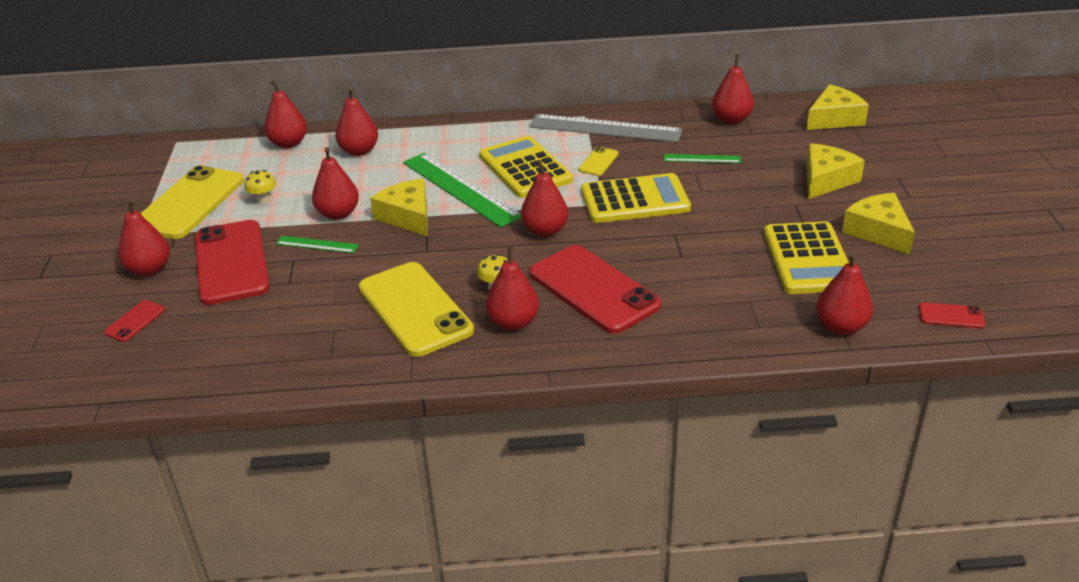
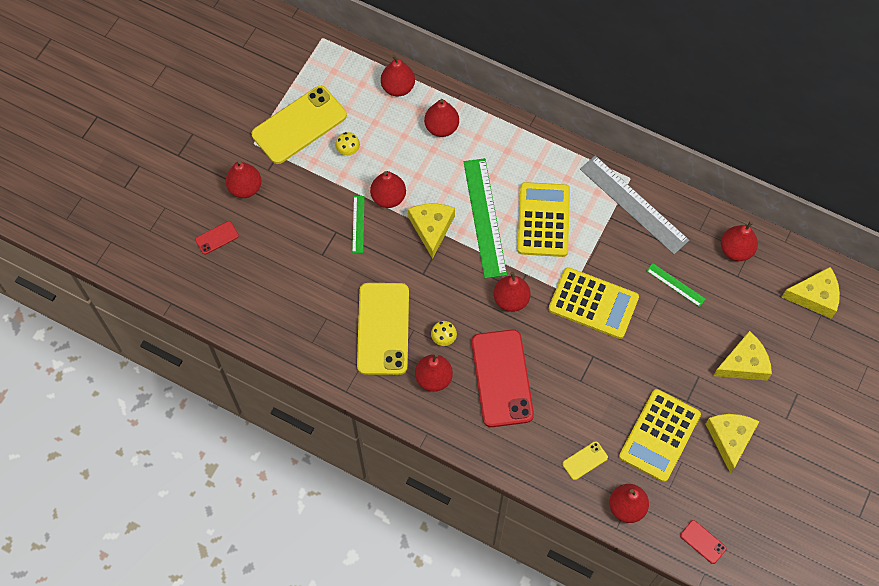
camera: 30 degrees right, 30 degrees up
(231, 262) = (297, 211): red phone -> none
(317, 244) = (358, 224): green ruler -> green ruler turned 45 degrees clockwise
(598, 162) = (599, 243): yellow phone -> yellow phone (585, 460)

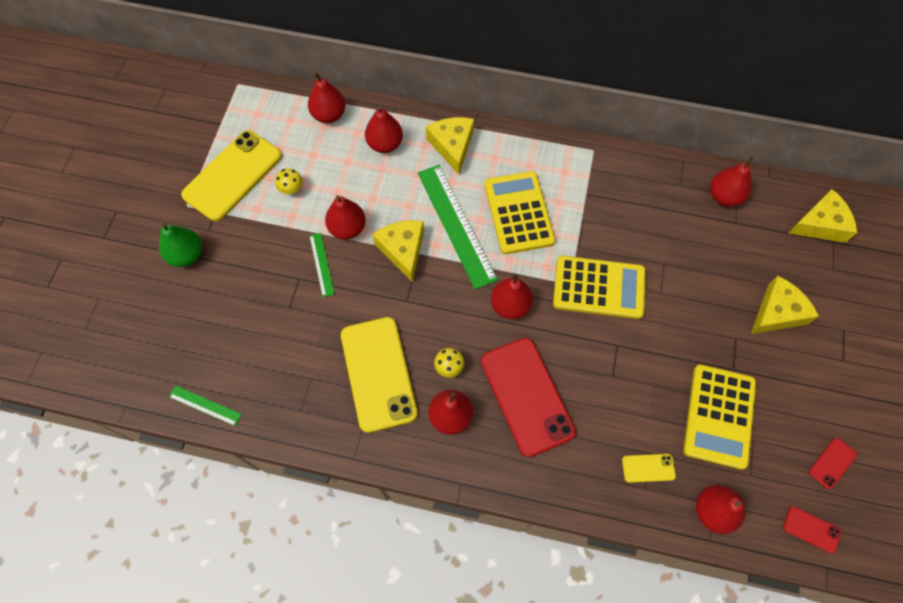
camera: 15 degrees left, 0 degrees up
(217, 238) = (165, 317): red phone -> red phone (832, 463)
(245, 188) = (187, 255): red pear -> green pear
(585, 460) = (648, 468): yellow phone -> yellow phone turned 45 degrees clockwise
(633, 204) = (605, 175): grey ruler -> none
(676, 285) = (677, 247): green ruler -> green ruler (205, 405)
(730, 439) = (794, 399): yellow cheese -> yellow cheese (452, 146)

